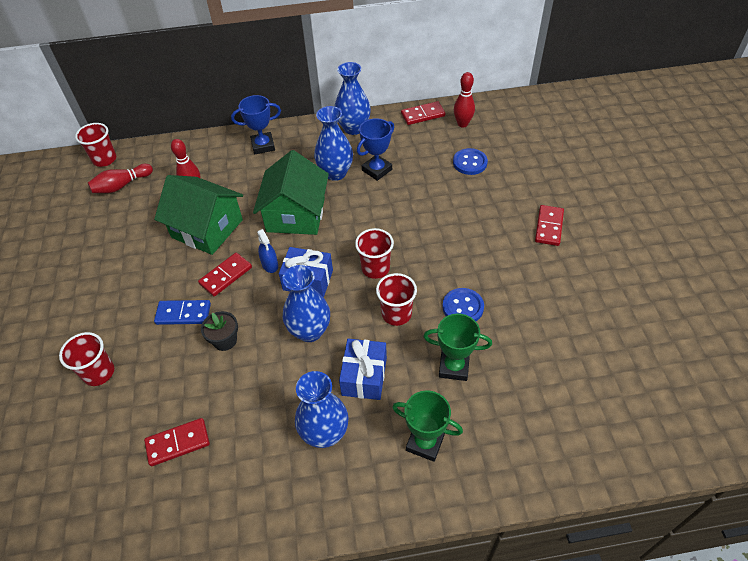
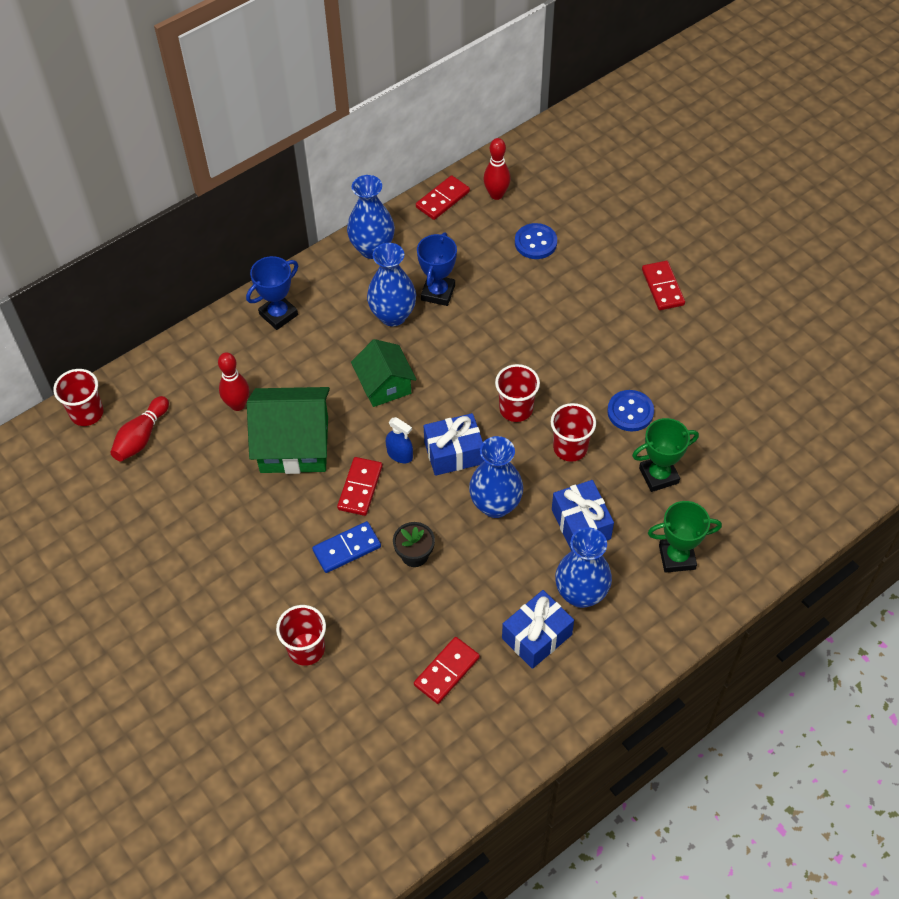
camera: 30 degrees left, 5 degrees up
(265, 451) = (536, 636): none -> blue gift
(296, 214) = (384, 385): green house -> green house, size x0.64

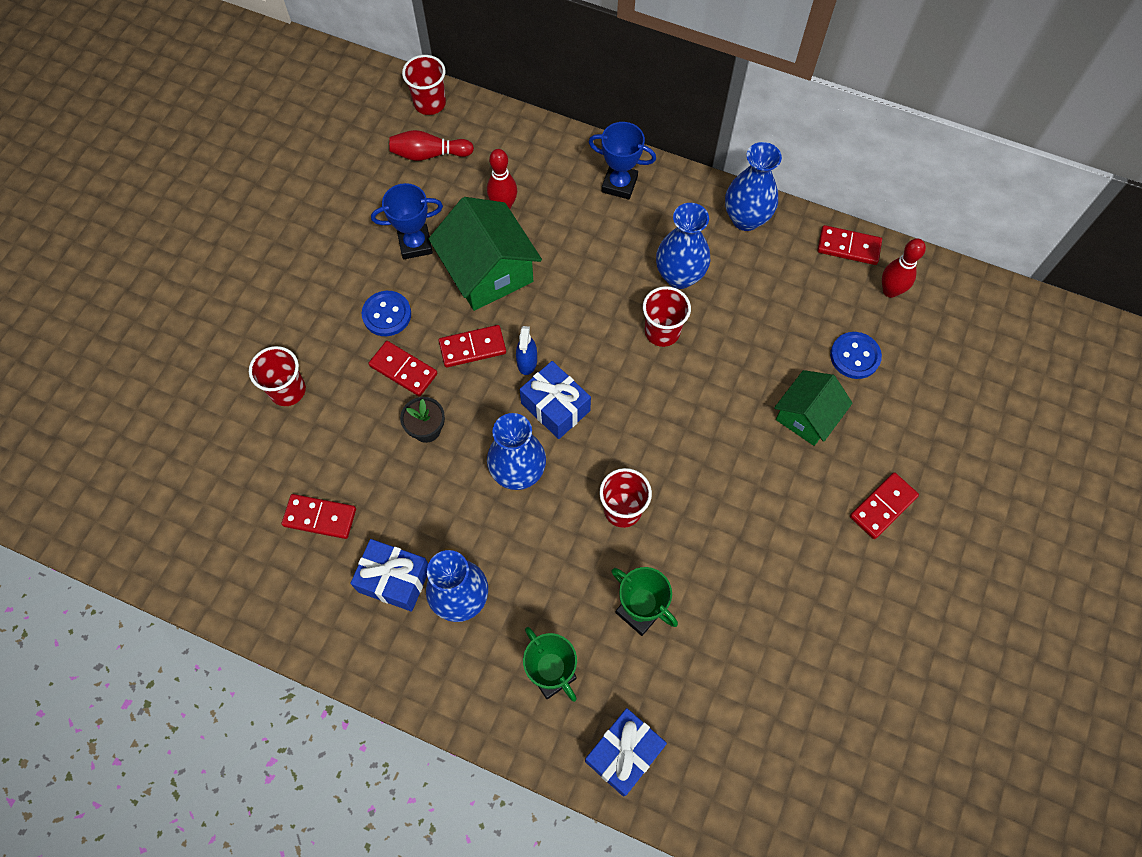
camera: 60 degrees right, 10 degrees up
(347, 549) = (403, 370): blue domino -> red domino
(384, 385) = (596, 310): green house -> green house (807, 416)
(438, 293) = (732, 300): blue trophy -> blue trophy (415, 244)
(516, 409) = (638, 437): red cup -> red cup (662, 331)
(581, 524) = (540, 561): blue gift -> blue gift (624, 753)
(630, 412) = (701, 547): blue button -> blue button (387, 314)

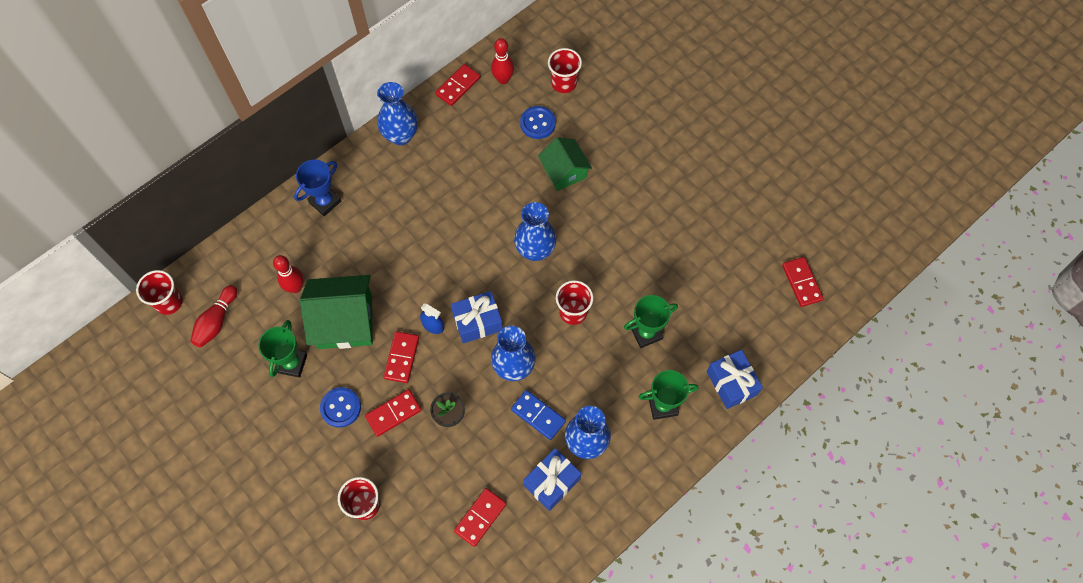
camera: 65 degrees left, 0 degrees up
(415, 244) = (291, 363): blue trophy -> green trophy
(470, 527) = (538, 415): none -> blue domino
(662, 331) = (457, 228): red cup -> red cup (564, 83)
(679, 276) = (421, 198): blue vase -> blue vase (535, 250)
(882, 506) = (644, 160): red domino -> red domino (801, 283)

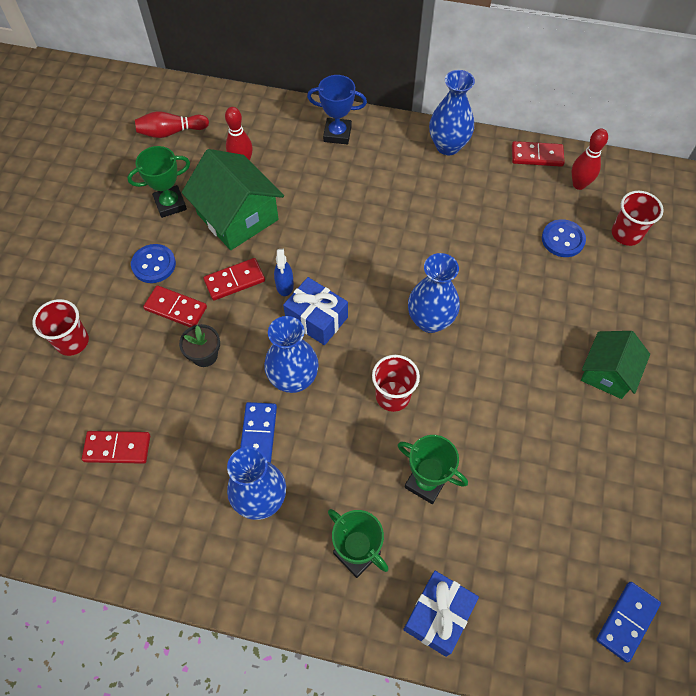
camera: 55 degrees right, 5 degrees down
(169, 302) = (165, 93): red cup -> none
(552, 482) = (195, 492): blue gift -> none
(564, 171) = (534, 293): green house -> green house (607, 373)
(801, 283) = (627, 621): red domino -> blue domino

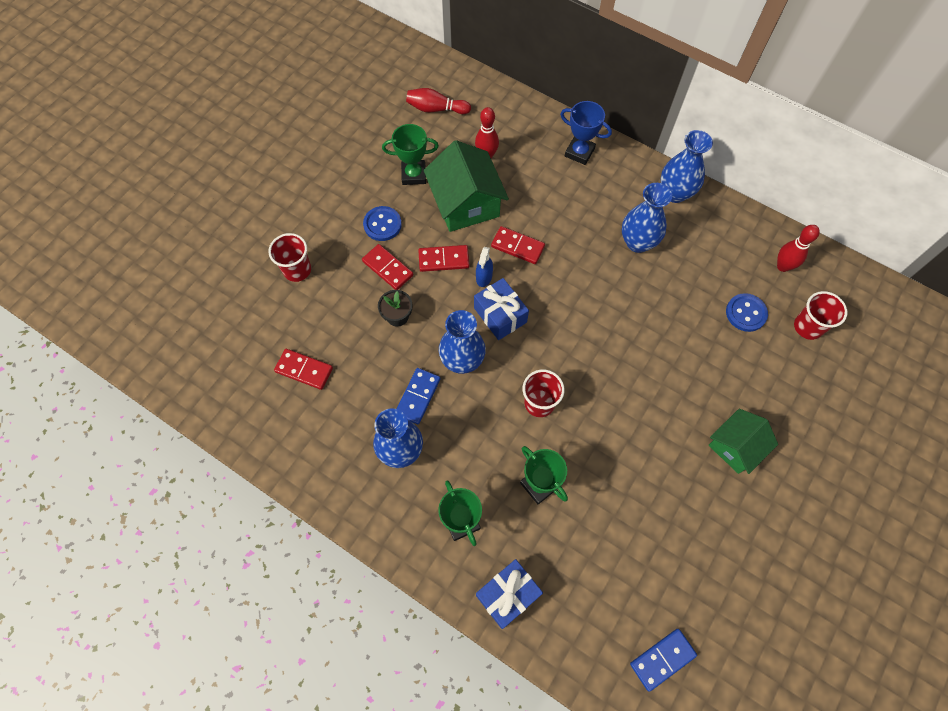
camera: 20 degrees right, 5 degrees up
(430, 321) = (596, 348): blue vase -> blue vase (637, 242)
(537, 156) = (754, 227): red domino -> red domino (517, 246)

